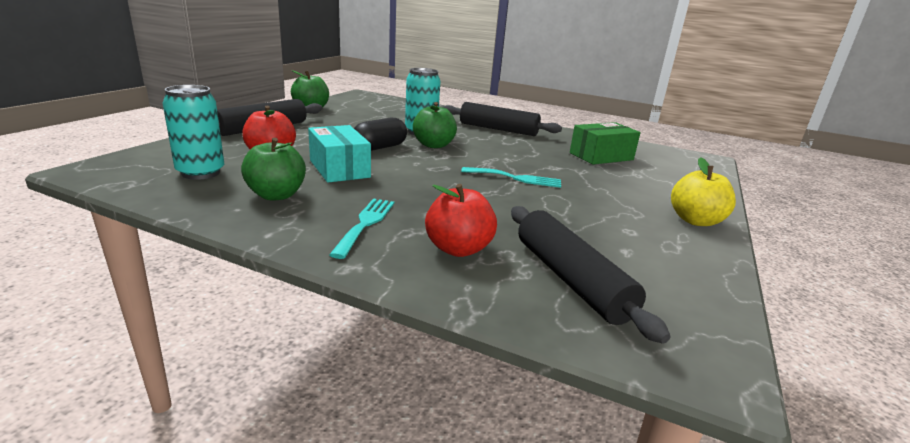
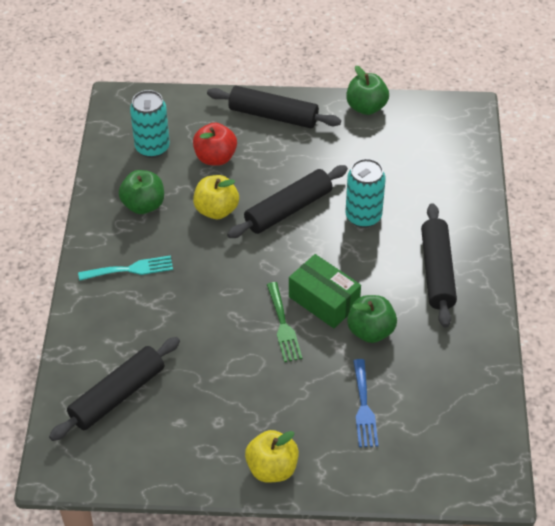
camera: 70 degrees right, 25 degrees up
(339, 169) = (216, 210): turquoise box -> yellow apple
(380, 147) = (288, 209): black capsule -> black rolling pin
(434, 145) = (329, 241): green apple -> green apple (370, 331)
(458, 249) = (124, 328): red apple -> none
(516, 178) = (283, 326): turquoise fork -> green fork
(601, 156) = (411, 381): green box -> green box (324, 301)
(625, 174) = (364, 407): none -> blue fork

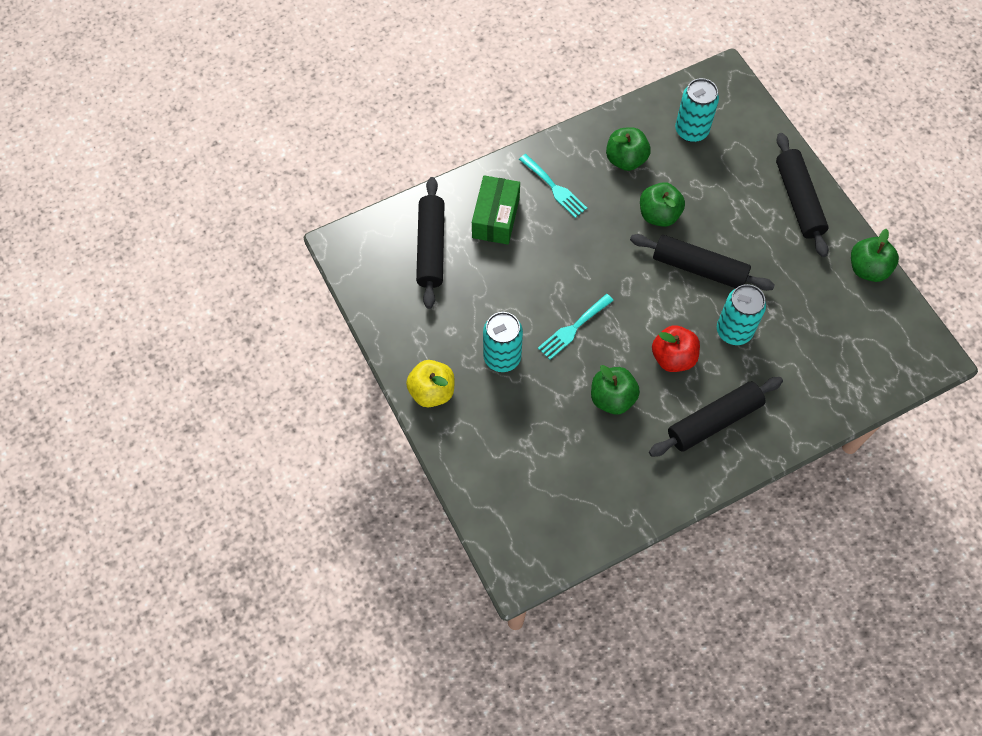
camera: 60 degrees right, 15 degrees up
(117, 395) = (431, 247): black rolling pin -> black rolling pin turned 75 degrees clockwise
(215, 157) = (715, 182): red apple -> red apple (673, 357)
(216, 210) = (659, 215): yellow apple -> green apple
(275, 394) = (502, 357): none -> turquoise can
(283, 326) = (573, 328): green fork -> turquoise fork
(324, 301) = (619, 346): green box -> green box (495, 218)
(364, 407) = (531, 431): blue fork -> none

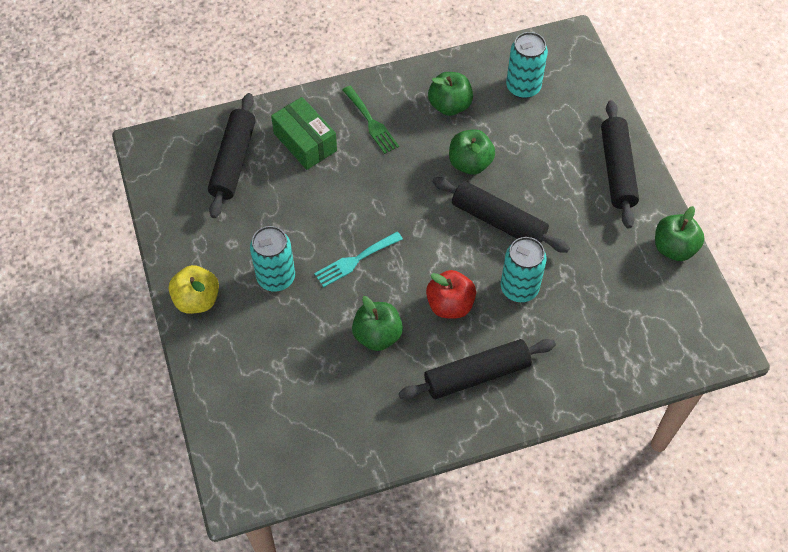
camera: 10 degrees right, 5 degrees down
(495, 218) = (305, 142): green box -> green box turned 60 degrees counterclockwise
(554, 188) = (371, 122): turquoise fork -> green fork

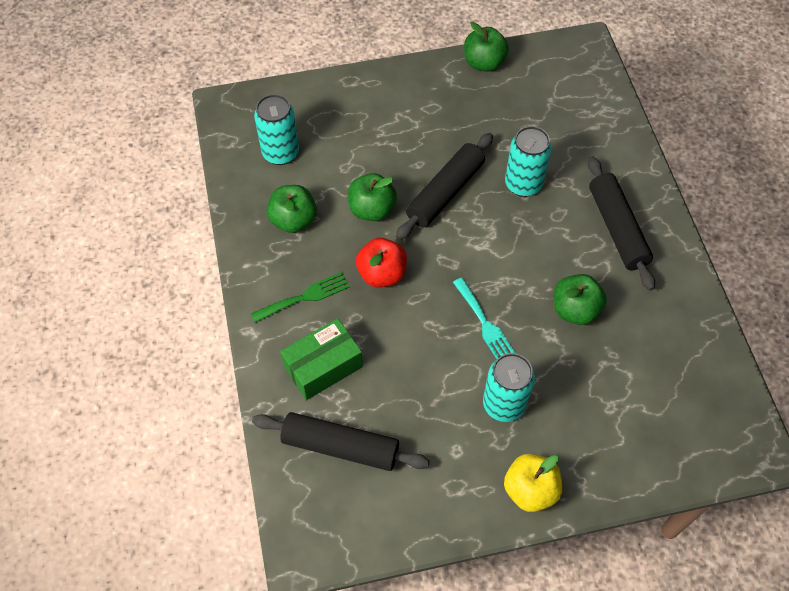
camera: 85 degrees left, 0 degrees up
(450, 305) = (540, 243): red apple -> red apple (382, 274)
(617, 169) = (393, 91): black rolling pin -> none

